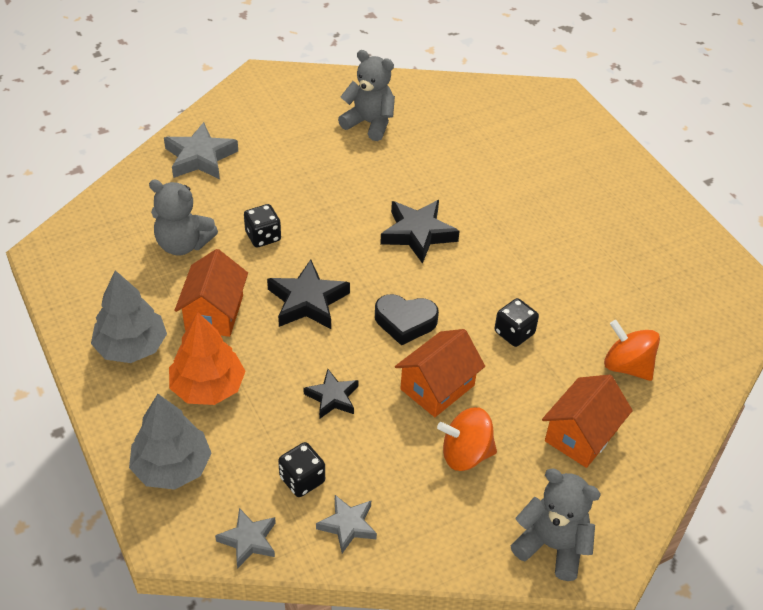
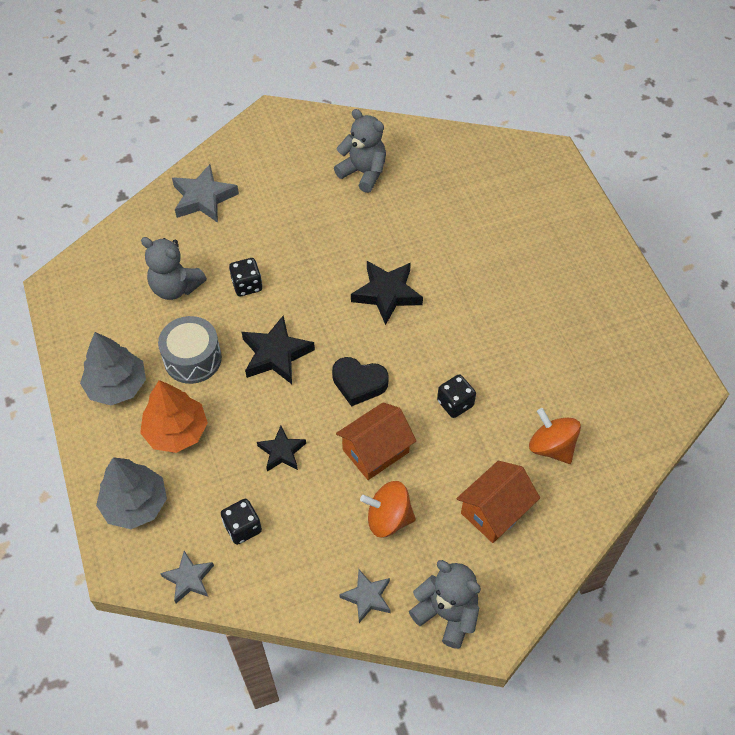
camera: 10 degrees right, 10 degrees up
(214, 313) = (192, 359): orange house -> grey drum
(347, 525) = (274, 574): grey star -> grey star (367, 597)

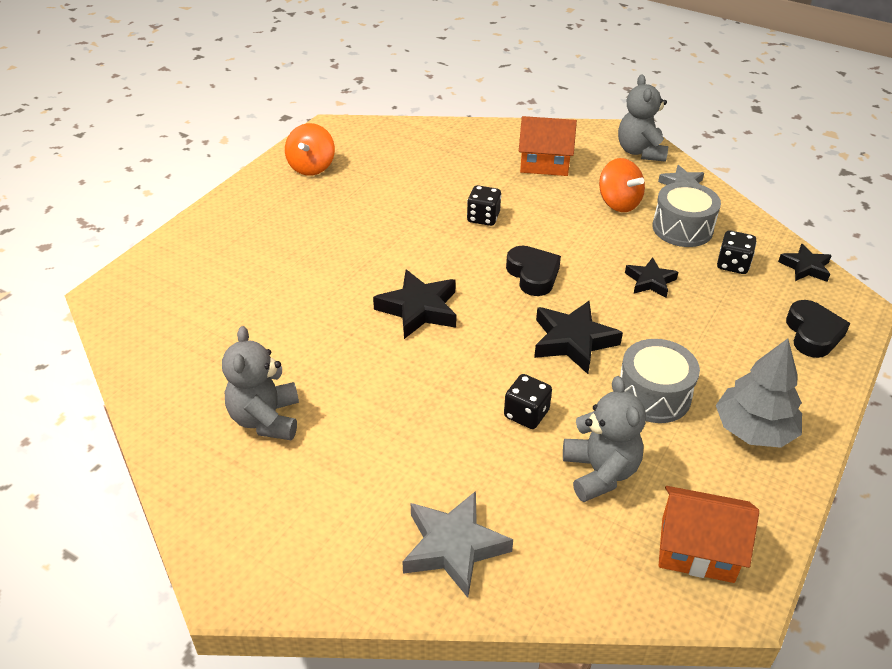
camera: 130 degrees left, 15 degrees down
(135, 504) = (812, 334): grey tree -> black heart
(176, 431) = (727, 354): orange tree -> none
(189, 579) = (805, 267): grey star -> black star
(314, 535) = (682, 228): none -> grey drum
(375, 451) = (578, 235): orange house -> orange house (697, 549)
(551, 447) = (461, 162): orange spinning top -> orange spinning top (311, 167)

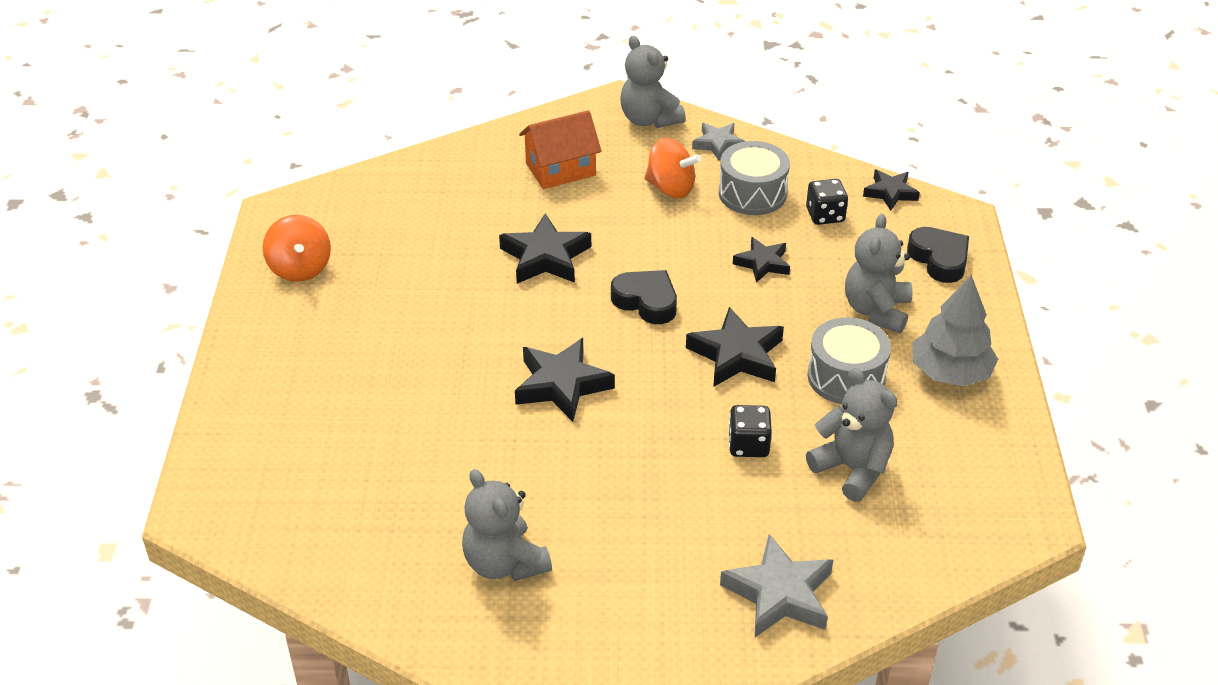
camera: 30 degrees left, 0 degrees up
(483, 218) = (545, 257): black dice -> black star
(697, 549) = (976, 498): orange house -> none
(722, 353) = (876, 310): none -> grey teddy bear

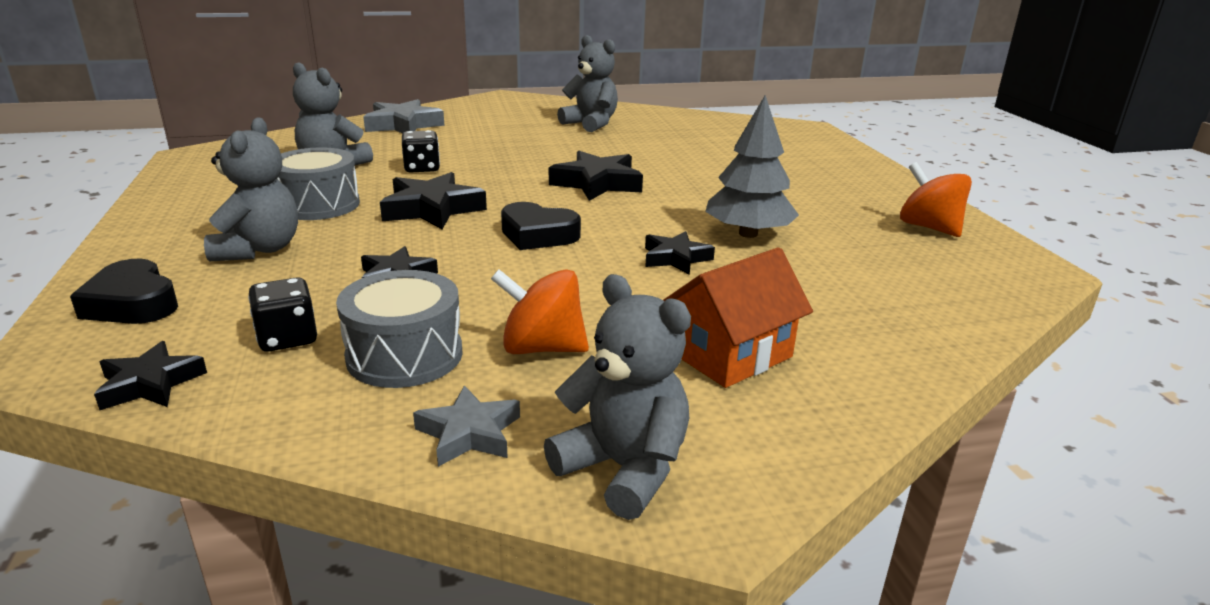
camera: 165 degrees right, 15 degrees down
(545, 257) = (675, 258): black star -> black star, size x0.62
(950, 372) = (201, 215): grey tree -> grey tree (748, 234)

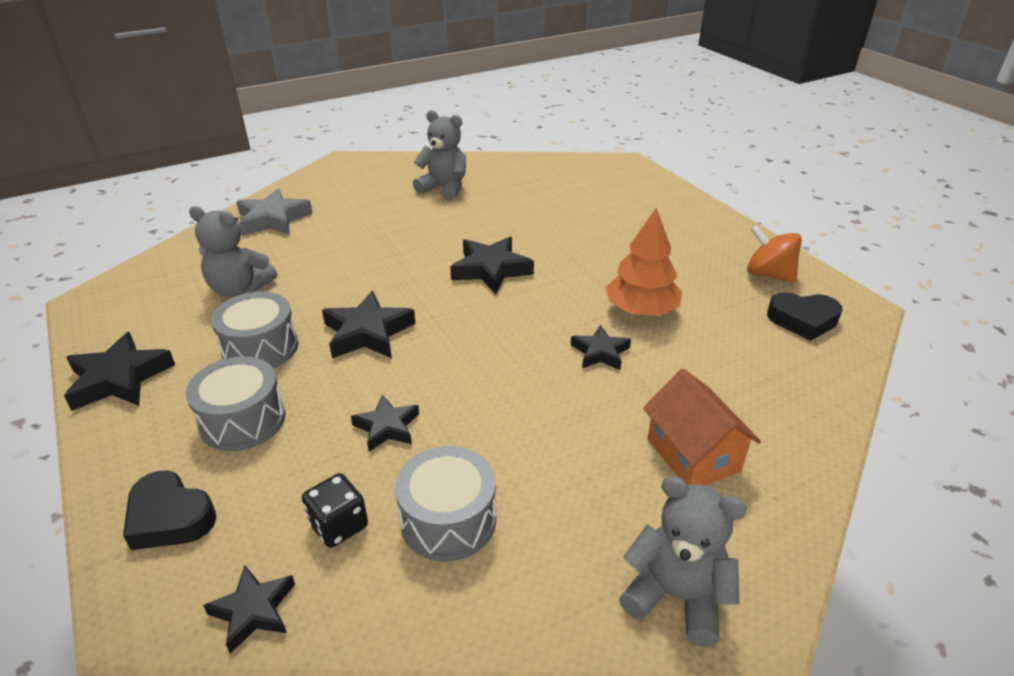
camera: 15 degrees left, 10 degrees up
(172, 206) = (119, 379): none -> black star
(259, 249) = (243, 420): grey teddy bear -> grey drum
(422, 168) = (326, 278): black dice -> none
(469, 433) = (546, 592): grey star -> none
(538, 235) = (476, 347): black heart -> black heart (803, 320)
(542, 348) = (551, 483): orange spinning top -> none
(731, 354) = (693, 455): orange house -> orange house turned 60 degrees counterclockwise
(748, 234) = (641, 310): grey tree -> orange tree

